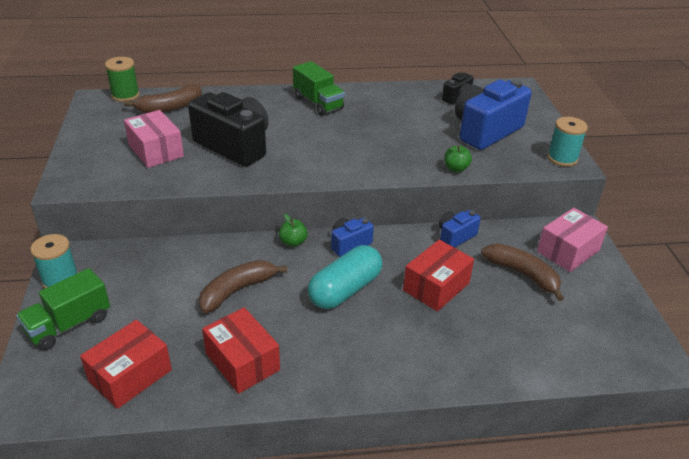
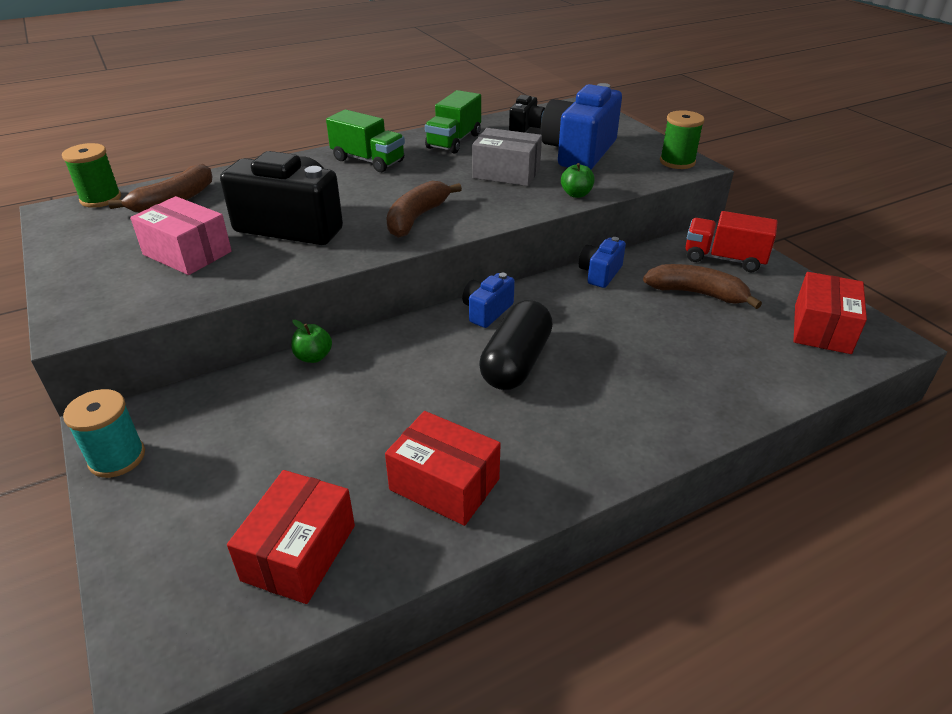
camera: 20 degrees left, 0 degrees up
(69, 324) = (165, 514): green truck -> green truck (454, 141)
(237, 290) = (382, 401): brown banana -> brown banana (416, 218)
(293, 242) = (417, 326): green apple -> green apple (313, 357)
(345, 289) = (516, 362): turquoise capsule -> black capsule
(414, 137) = (506, 173): none -> grey box
(436, 287) = (616, 330): red box -> red box (822, 328)
(562, 158) = (677, 162): turquoise spool -> green spool
(568, 251) = (724, 259): pink box -> red truck

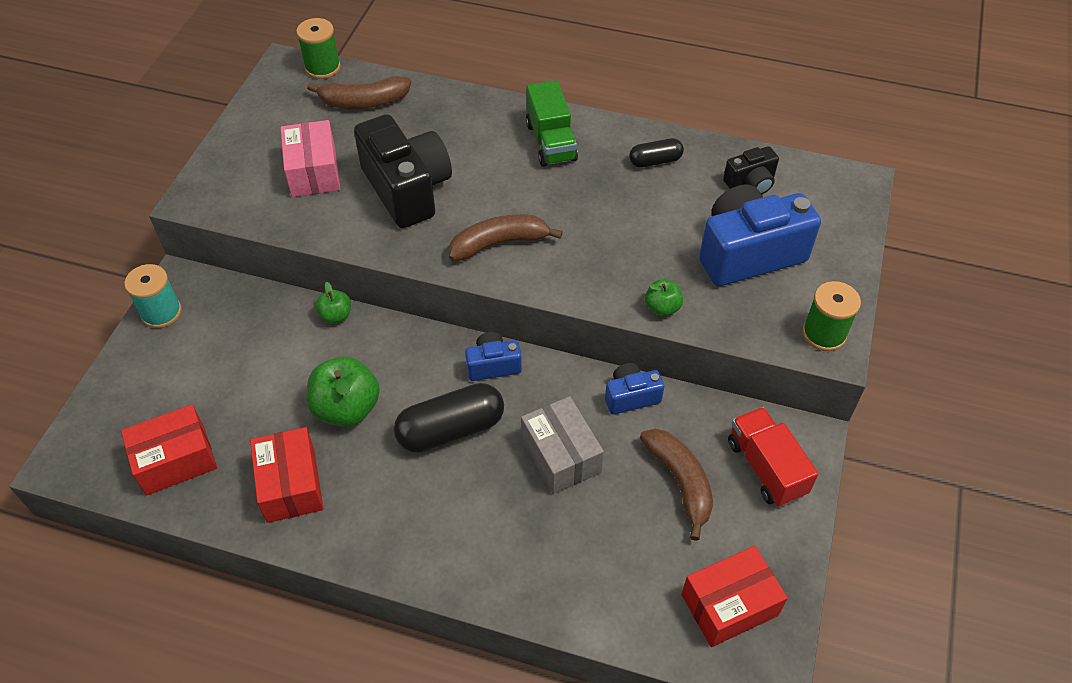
camera: 45 degrees right, 15 degrees up
(414, 404) = (347, 408): none -> green apple
(454, 141) = (655, 161): green truck -> black capsule
(506, 173) = (641, 237): grey box -> grey box (561, 455)

